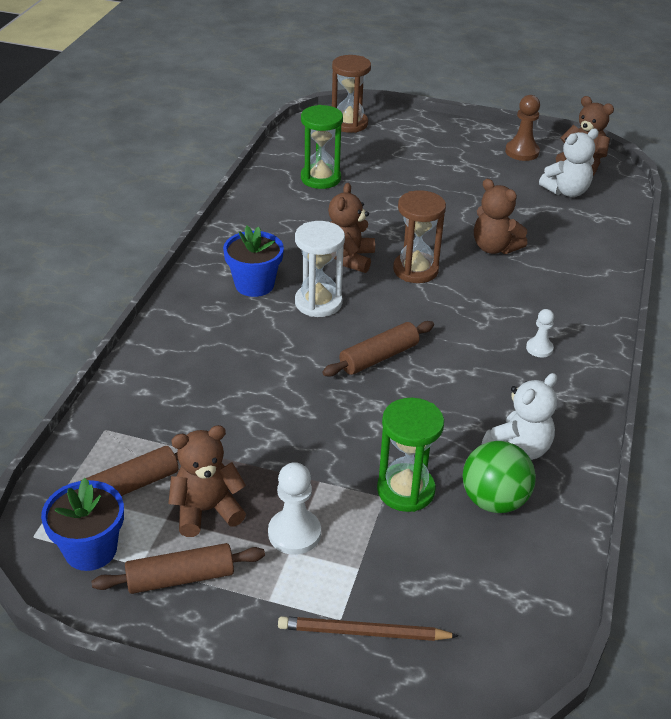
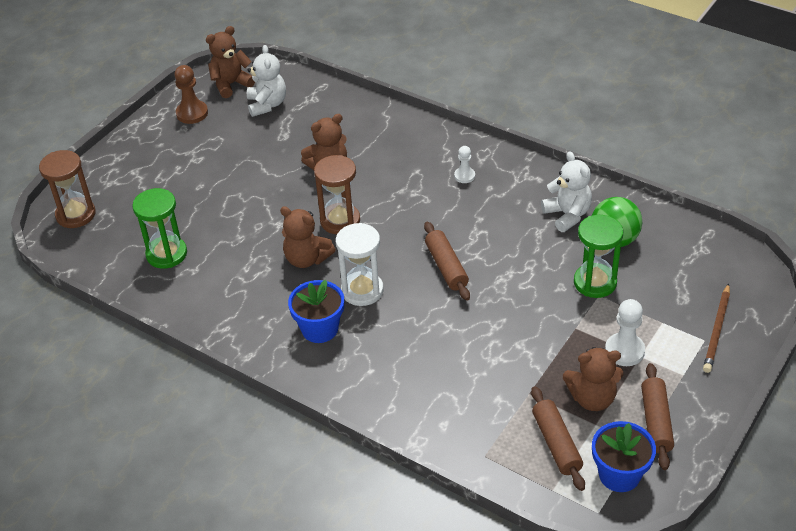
camera: 70 degrees left, 5 degrees up
(206, 510) = (592, 398): brown teddy bear -> brown teddy bear turned 90 degrees counterclockwise

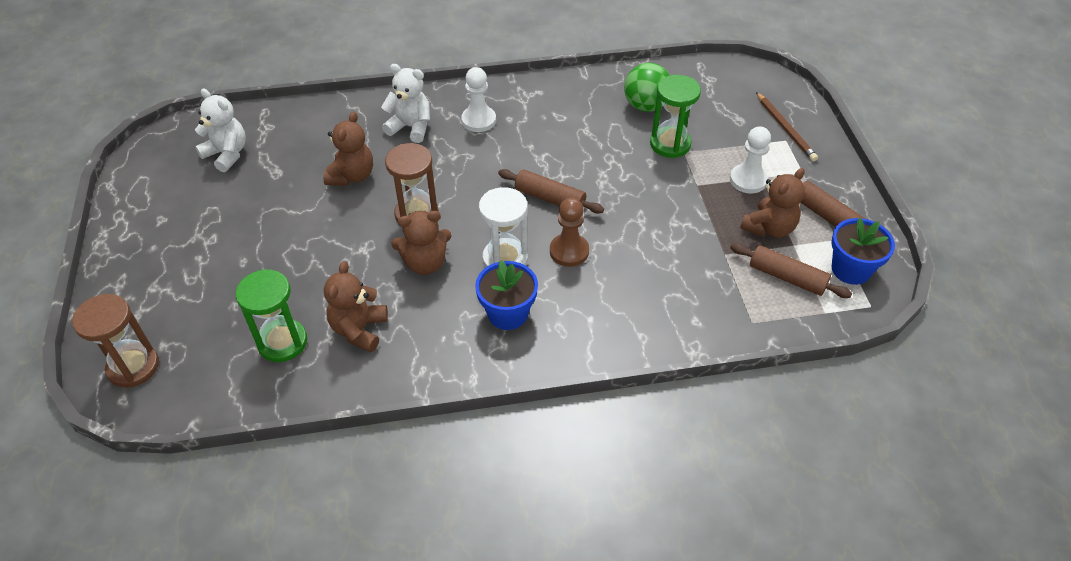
camera: 45 degrees left, 5 degrees up
(192, 113) = (155, 201): brown pawn -> brown pawn (569, 251)
(231, 84) = (167, 155): brown teddy bear -> brown teddy bear (359, 330)
(464, 176) = (478, 120): white pawn -> white pawn, size x1.62
(567, 215) = (592, 106): white teddy bear -> white teddy bear (411, 127)

